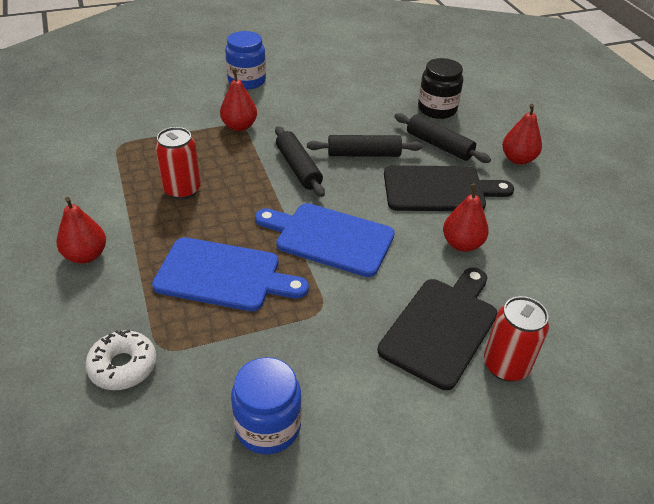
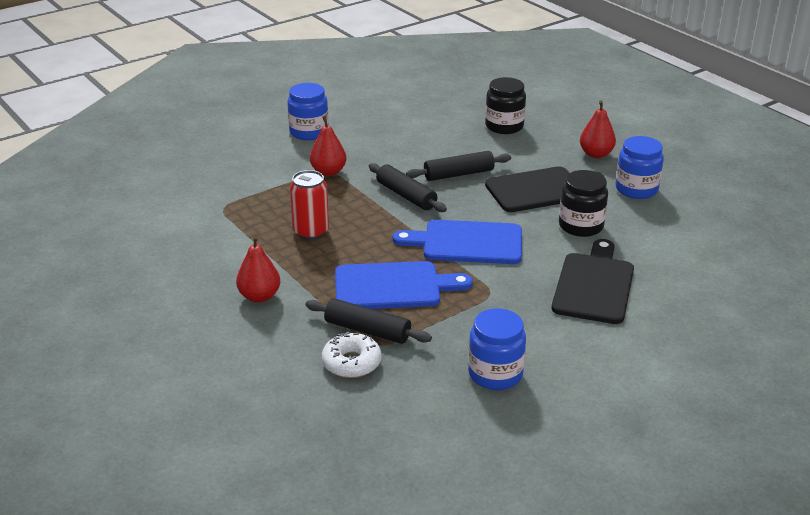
camera: 15 degrees left, 10 degrees down
(439, 145) = (522, 155): black rolling pin -> black rolling pin (367, 330)
(462, 244) = (581, 226): red pear -> black jar
(506, 365) = (656, 299): red can -> none
(544, 211) = (636, 189): none -> blue jar

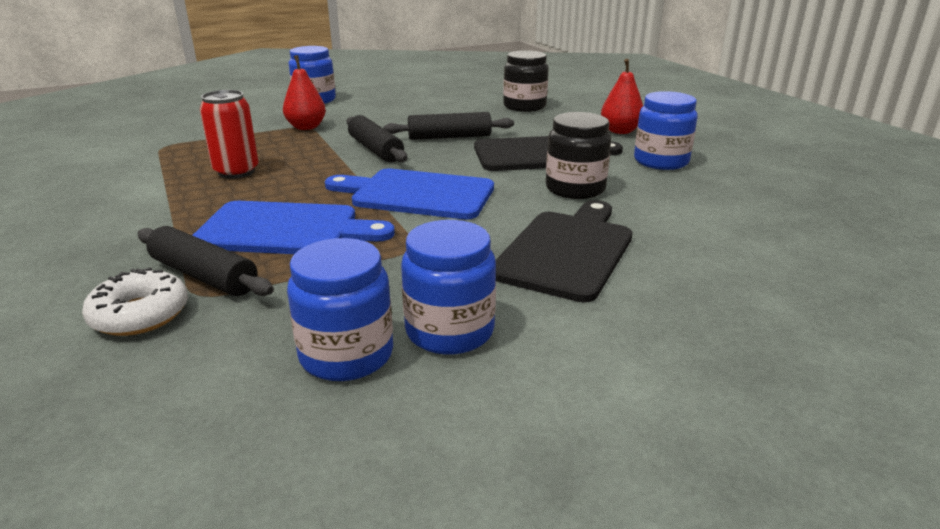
camera: 10 degrees right, 5 degrees down
(259, 296) = (105, 226): red pear -> none
(546, 352) = (449, 331): none -> blue jar

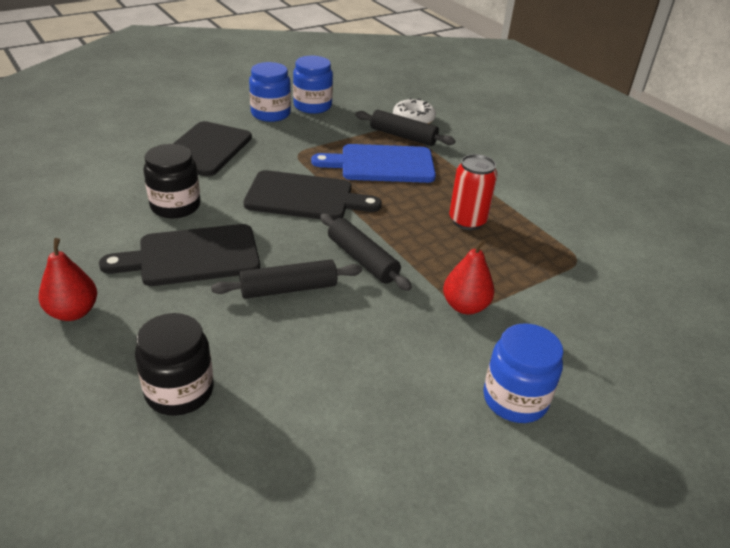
camera: 170 degrees right, 10 degrees up
(417, 194) = (305, 197): blue cutting board -> black cutting board
(661, 161) = (71, 247): blue jar -> none

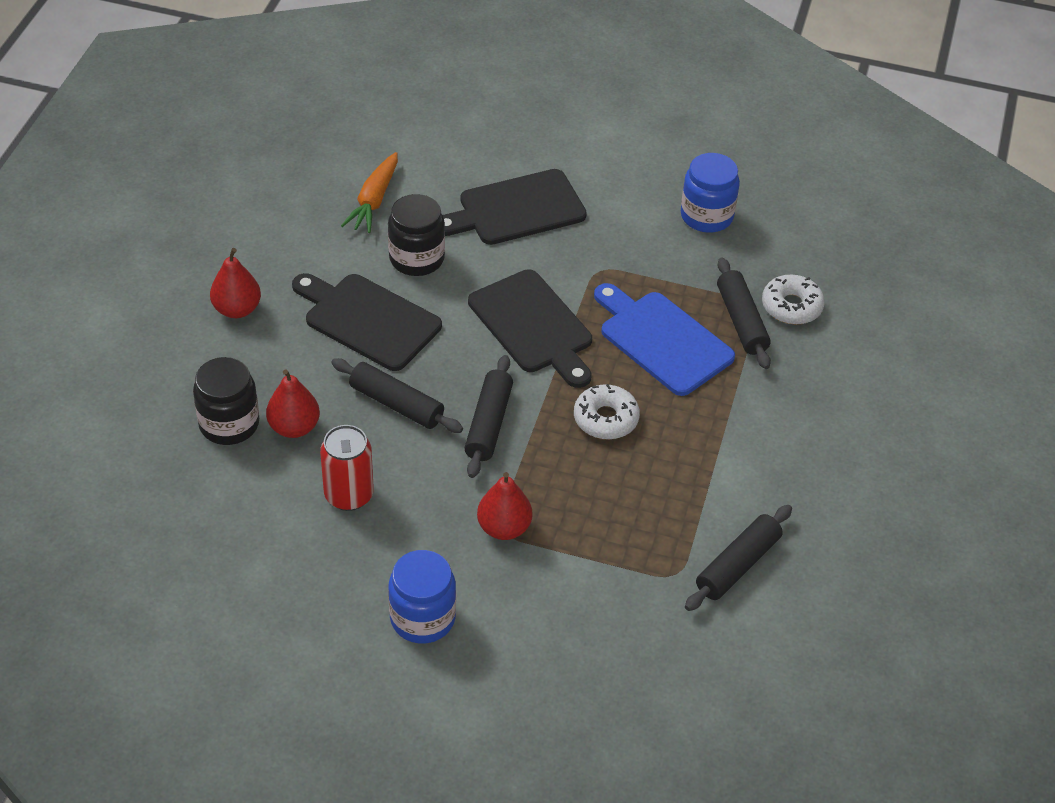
camera: 50 degrees right, 10 degrees up
(96, 193) = (374, 200): none -> orange carrot
(237, 354) = (294, 427): none -> red pear
(270, 114) = (646, 199): blue jar -> none
(418, 214) = (606, 419): none -> white donut
(467, 221) = (640, 460): red can -> red can (349, 495)
(591, 234) = (737, 565): none -> black rolling pin

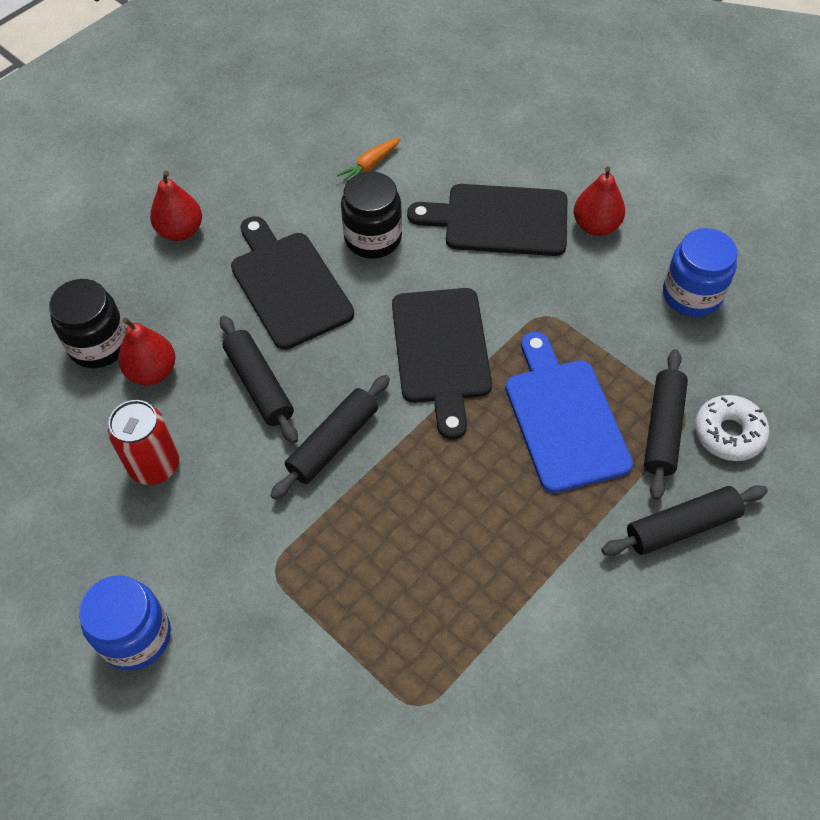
camera: 30 degrees right, 10 degrees up
(374, 200) = (370, 165): orange carrot -> orange carrot, size x0.66
(504, 528) = (276, 568): red pear -> red pear (596, 226)
(606, 419) = (453, 486): white donut -> none
(737, 565) = (492, 727): black rolling pin -> black rolling pin (681, 526)

